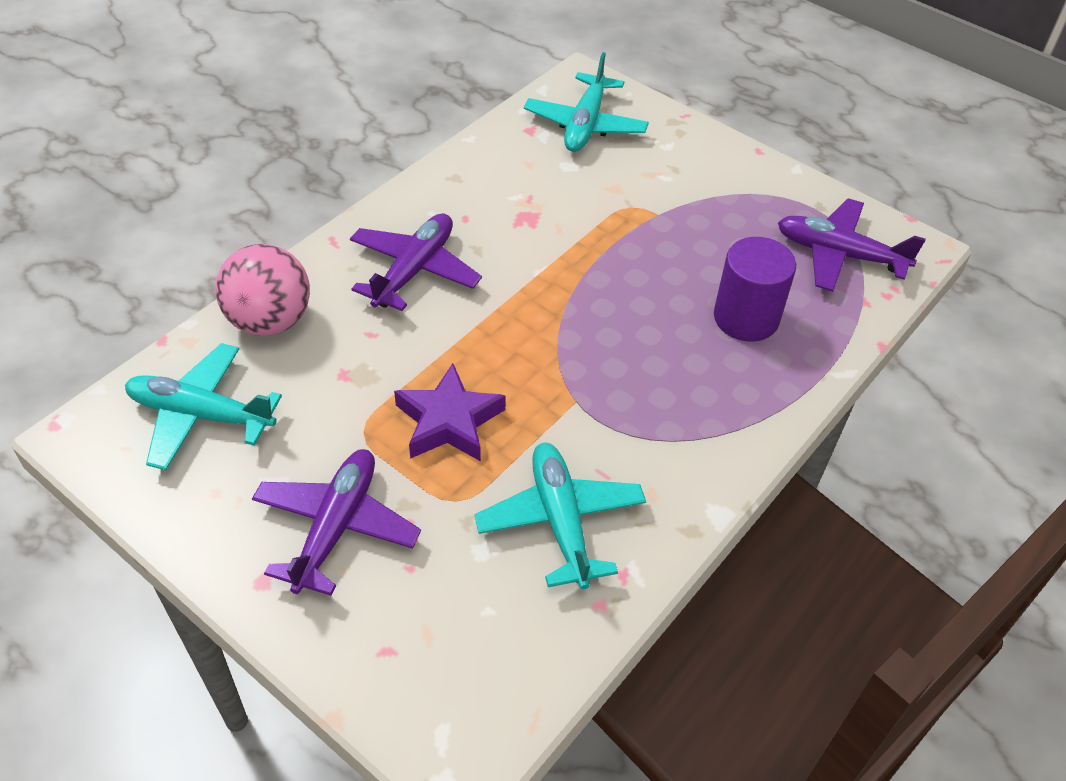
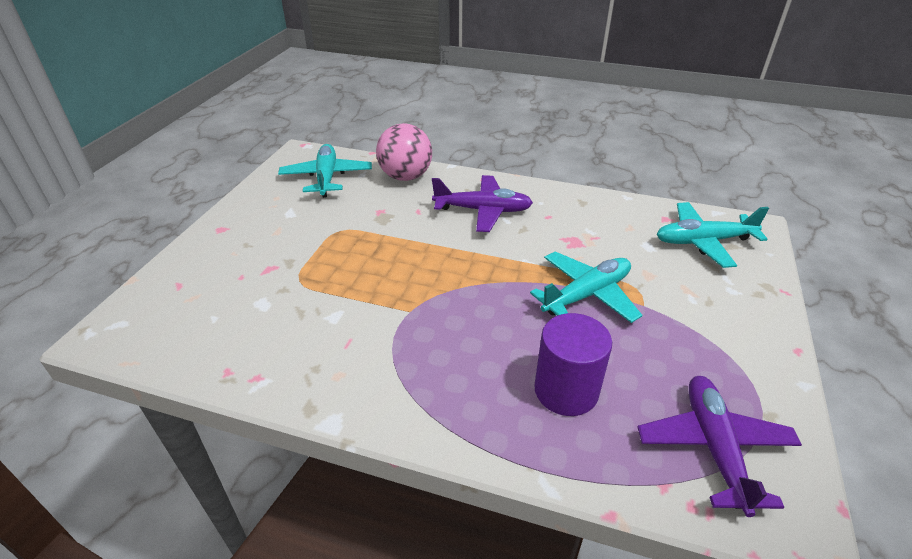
camera: 70 degrees right, 10 degrees down
(336, 527) = (264, 241): purple plane -> none
(449, 421) = (362, 259): purple star -> none
(561, 521) = (296, 332): turquoise plane -> turquoise plane (586, 295)

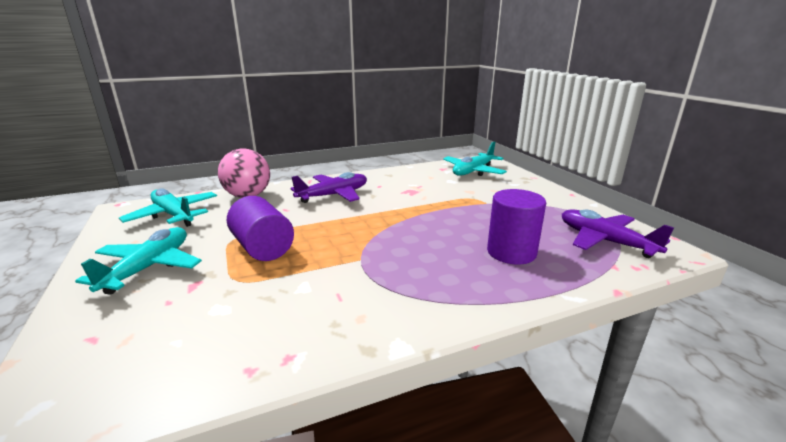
camera: 40 degrees left, 15 degrees down
(350, 253) = (263, 248): none -> purple cylinder
(586, 295) = (454, 210): turquoise plane -> turquoise plane (148, 268)

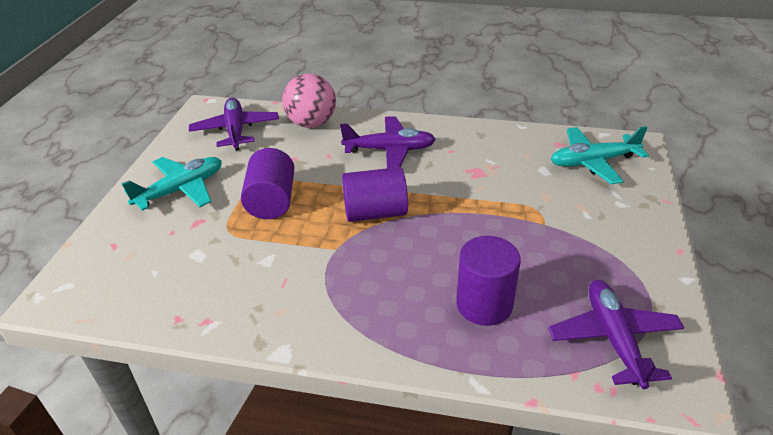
camera: 35 degrees right, 15 degrees up
(174, 215) = (236, 130): turquoise plane -> purple plane
(365, 229) = (375, 213): none -> purple cylinder

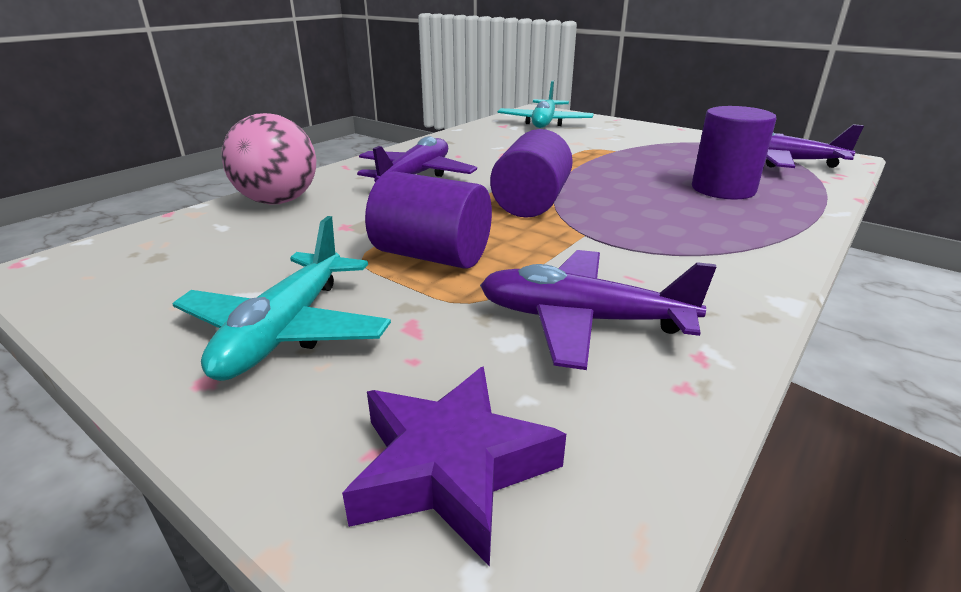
camera: 65 degrees left, 10 degrees down
(109, 265) = (451, 467): none -> purple star
(181, 190) = (285, 330): turquoise plane -> turquoise plane turned 150 degrees counterclockwise
(236, 130) = (186, 252): purple plane -> purple plane (582, 320)

